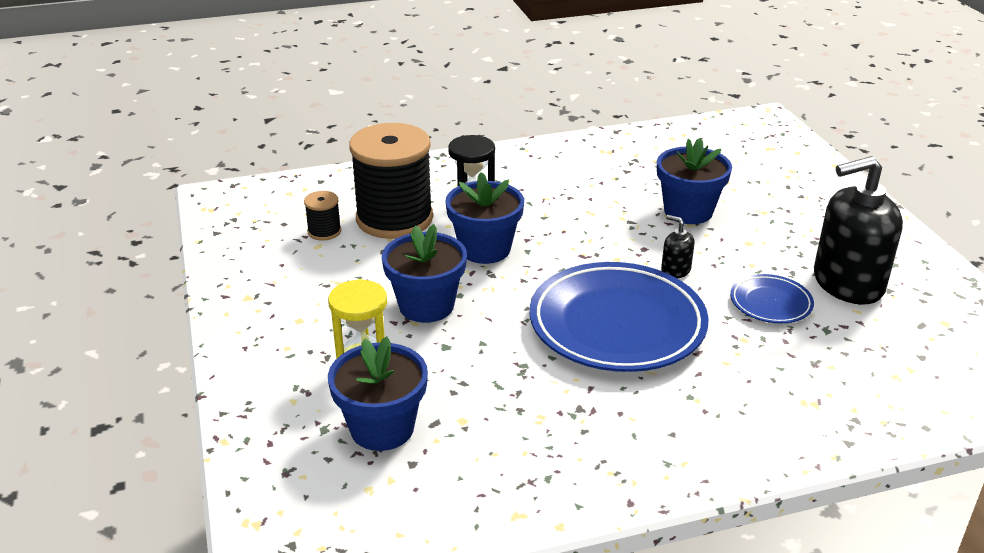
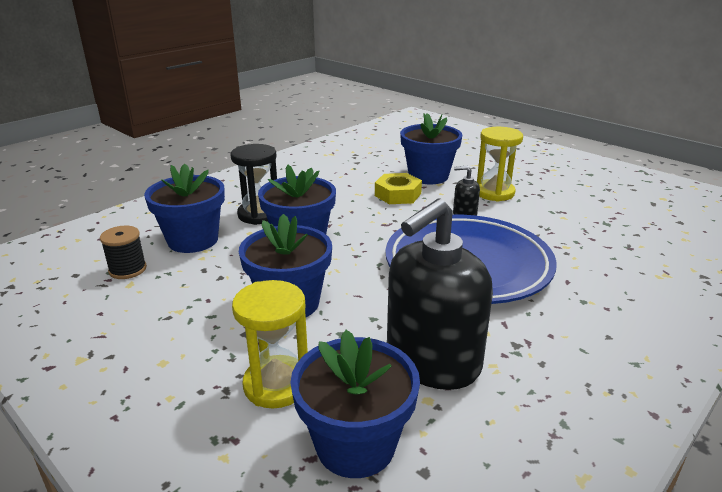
camera: 30 degrees left, 5 degrees down
(394, 218) = (193, 240): black spool -> blue flower pot
(630, 225) = (398, 194): none -> yellow nut
(740, 254) = (494, 193): none -> yellow hourglass
(770, 303) = (552, 217): blue plate -> none
(847, 283) = (580, 192): black soap dispenser -> black soap dispenser (432, 360)

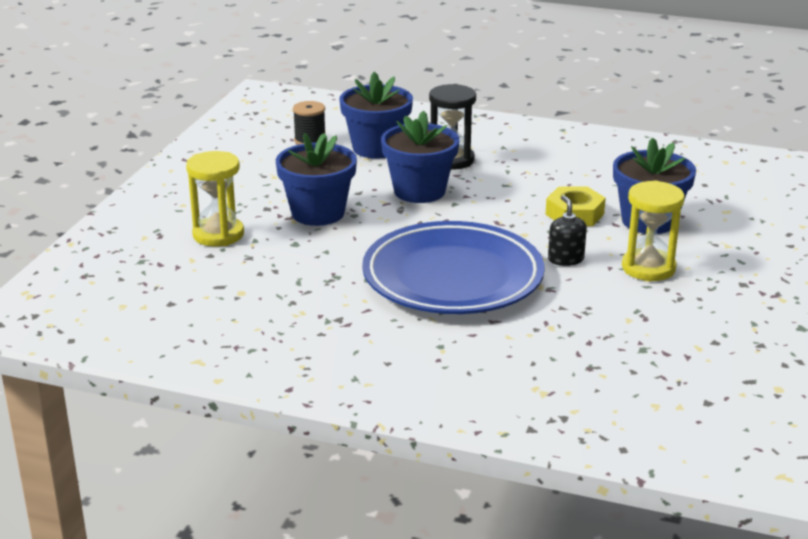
camera: 65 degrees right, 0 degrees up
(355, 445) = (179, 275): blue flower pot -> none
(432, 360) = (288, 286): black soap dispenser -> none

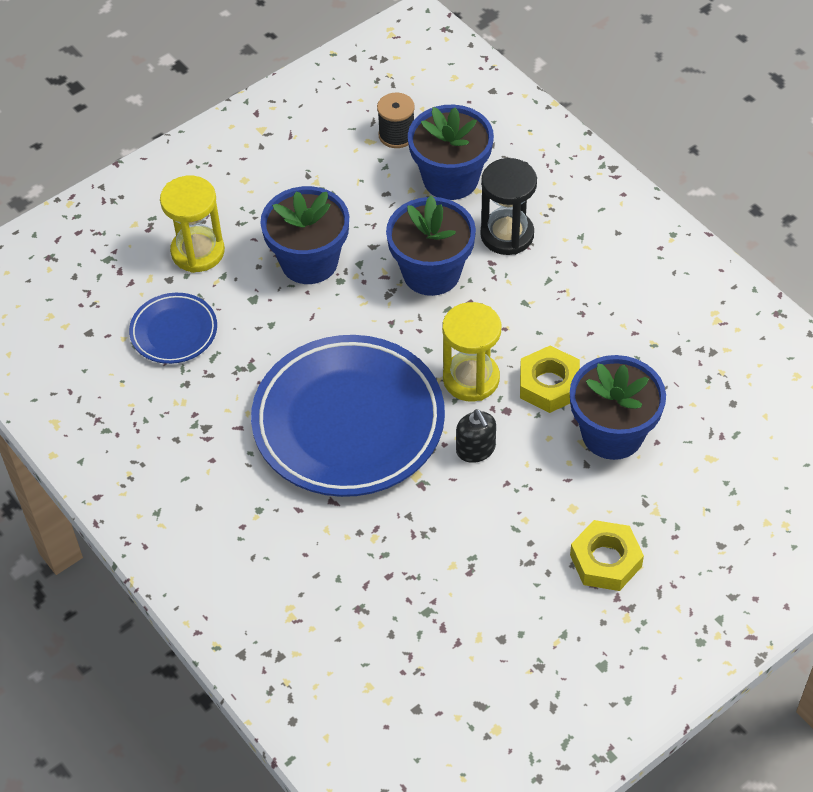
camera: 35 degrees right, 25 degrees up
(248, 279) = (174, 332): none -> blue plate
(565, 259) = (475, 449): black soap dispenser -> black soap dispenser turned 135 degrees clockwise
(648, 268) = (542, 504): yellow hourglass -> yellow hourglass (471, 379)
(729, 278) = (605, 560): none -> yellow nut

